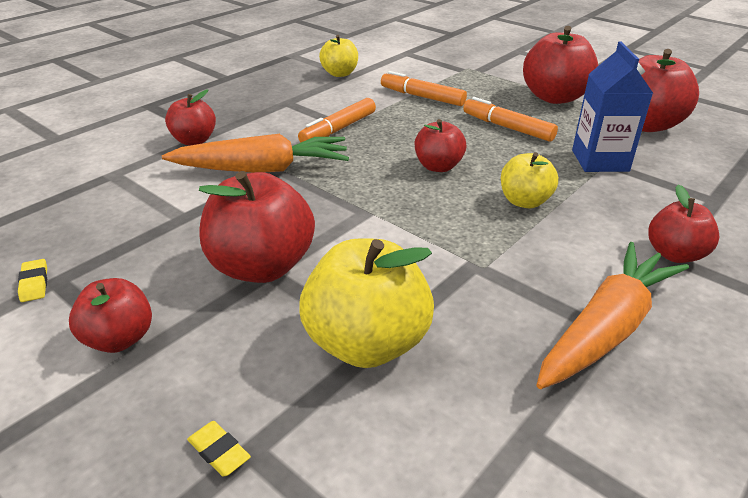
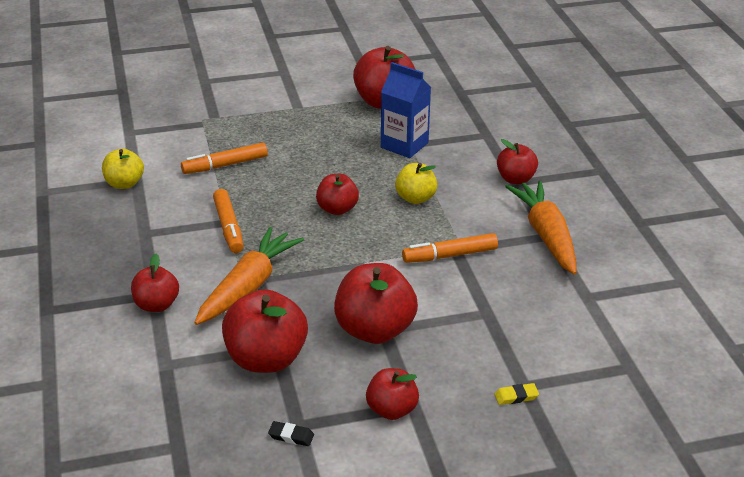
camera: 55 degrees left, 0 degrees up
(34, 283) = (291, 436): yellow eraser -> black eraser
(366, 343) = (483, 318): yellow apple -> none
(507, 127) = (320, 154): orange marker -> orange marker (450, 255)
(554, 97) = (303, 111): red apple -> red apple (266, 359)

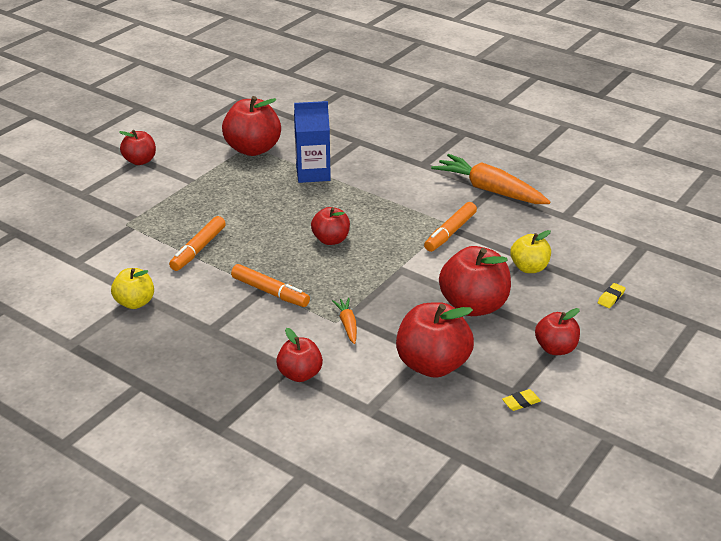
camera: 40 degrees left, 0 degrees up
(248, 286) = (347, 325): orange carrot -> orange carrot, size x0.47
(291, 436) = (521, 402): black eraser -> yellow eraser
(415, 198) = (373, 206): yellow apple -> yellow apple (529, 268)
(515, 179) = (420, 162): red apple -> red apple (140, 161)

